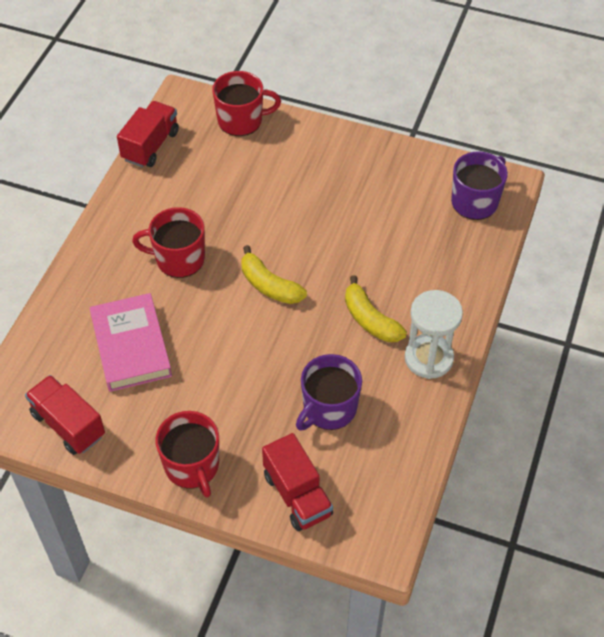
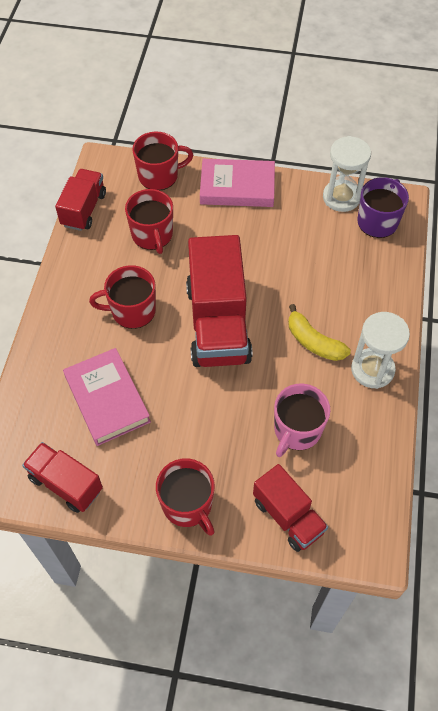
camera: 10 degrees left, 5 degrees up
(219, 182) = (152, 235): none -> red mug
(269, 285) = (218, 323): yellow banana -> red truck
(325, 144) = (237, 187): none -> pink book
(329, 408) = (297, 430): purple mug -> pink mug
(440, 170) = (341, 197): none -> white hourglass

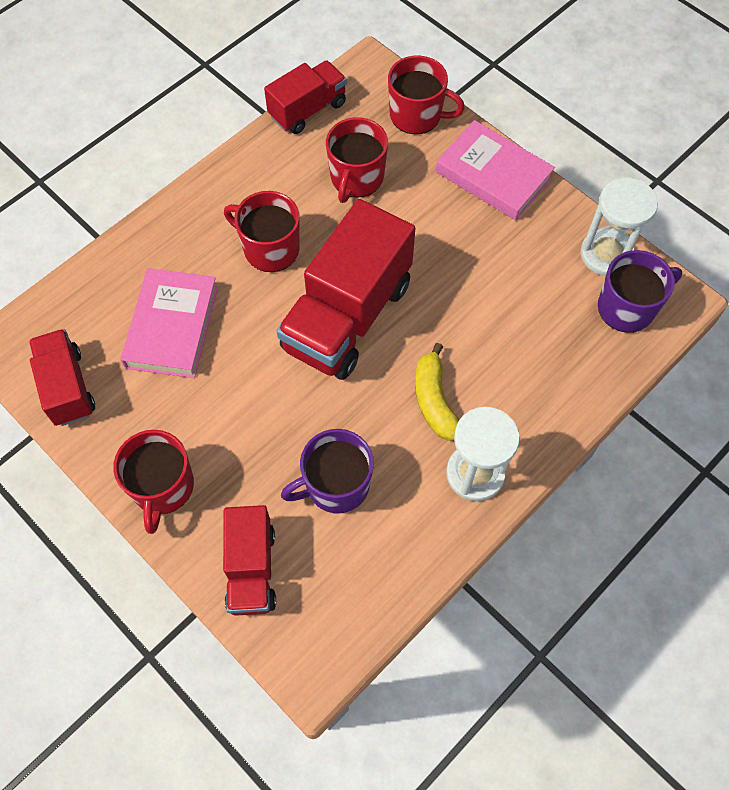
camera: 35 degrees right, 5 degrees up
(297, 430) = (336, 485): pink mug -> purple mug

